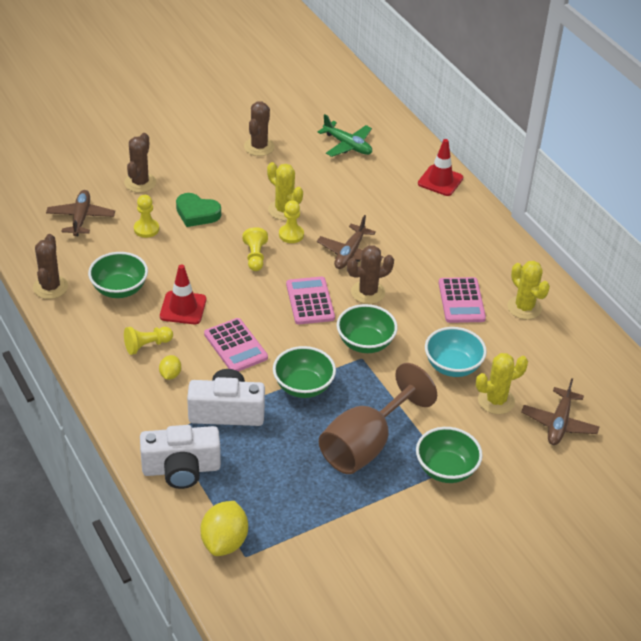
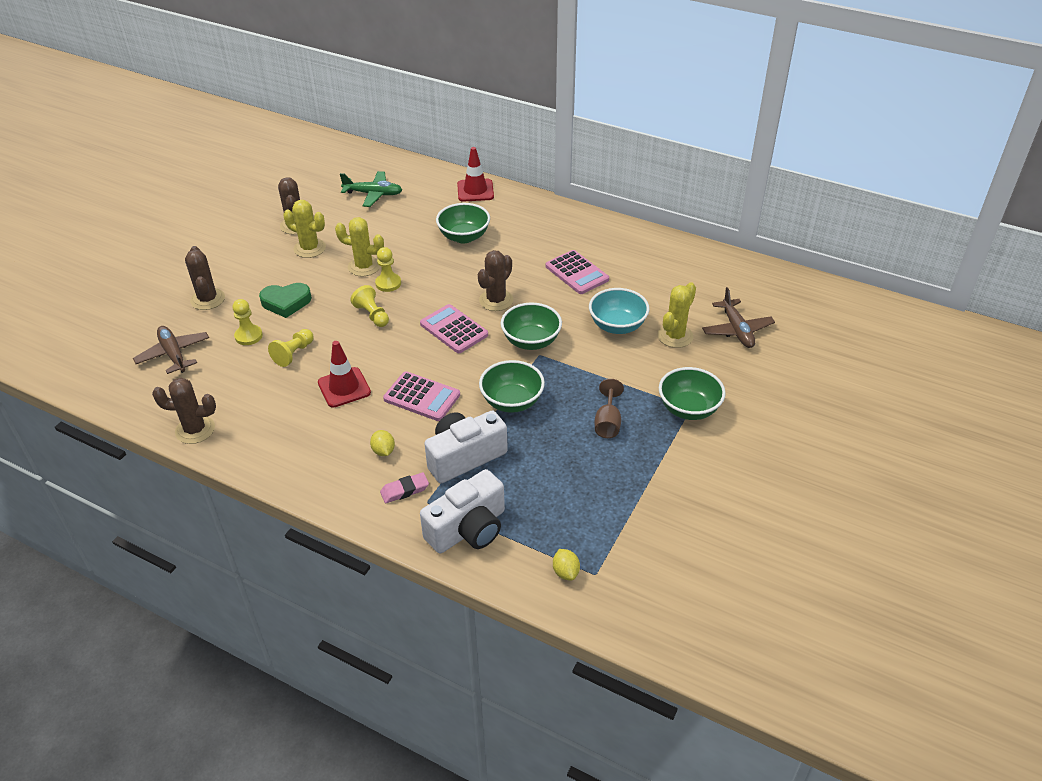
camera: 30 degrees left, 0 degrees up
(50, 287) = (195, 430): brown cactus -> brown cactus turned 60 degrees counterclockwise
(119, 289) = (268, 399): green bowl -> green bowl (464, 237)
(147, 345) = (338, 436): yellow pawn -> yellow pawn (293, 354)
(160, 414) = (404, 490): none -> pink eraser
(224, 542) = (565, 572): yellow lemon -> yellow lemon, size x0.53
(350, 253) = (452, 277): brown plane -> none
(365, 444) = (607, 423): brown goblet -> brown goblet, size x0.47
(524, 307) = (629, 256): yellow cactus -> yellow cactus (309, 248)

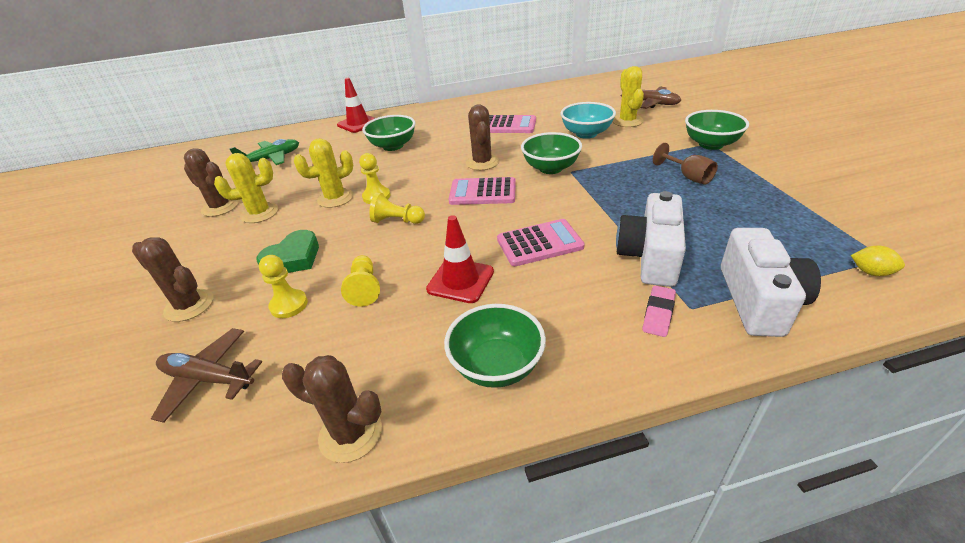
camera: 40 degrees left, 5 degrees down
(195, 430) = (350, 434): brown cactus -> brown cactus turned 60 degrees clockwise
(383, 451) = (583, 300): yellow lemon -> none
(512, 401) = (608, 204): green bowl -> green bowl (496, 366)

